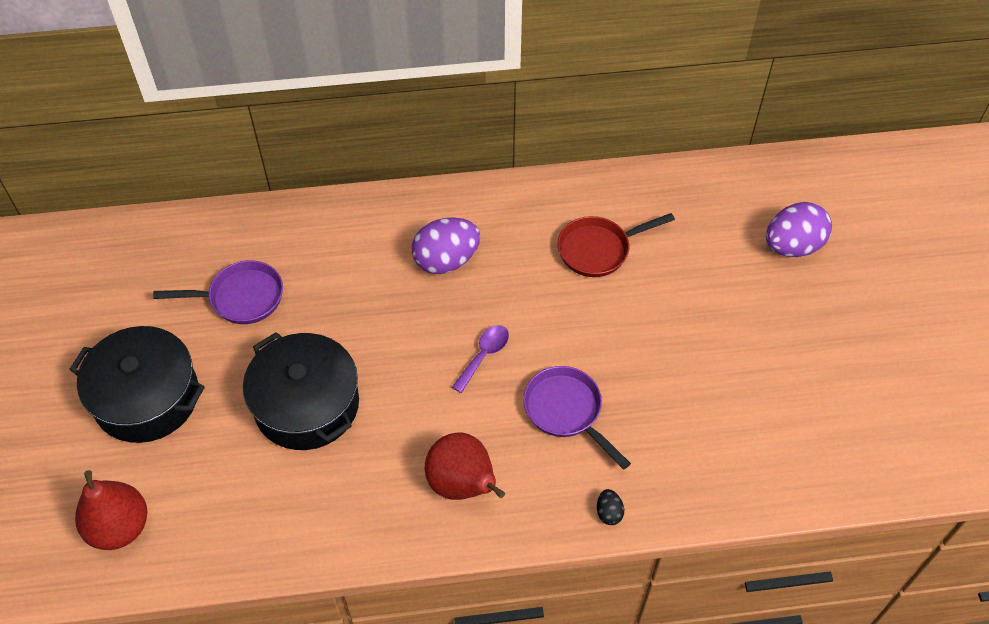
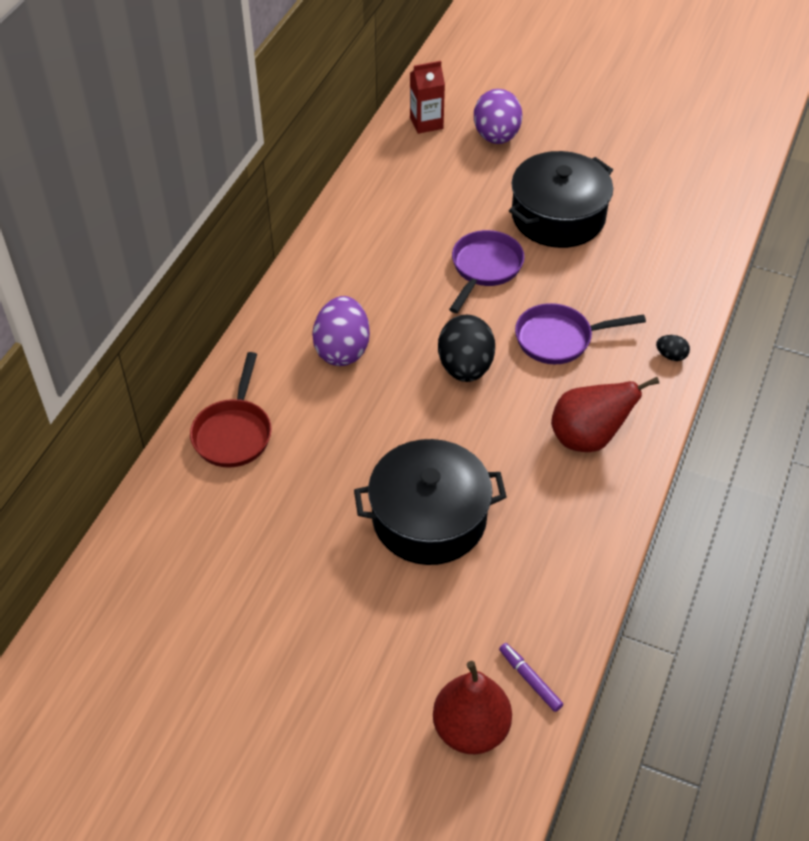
camera: 60 degrees left, 5 degrees down
(147, 397) = (328, 650): black pot -> black pot (558, 216)
(184, 549) = (529, 680): none -> purple marker
(240, 298) = (262, 524): purple pan -> purple pan (484, 268)
(484, 355) = (465, 367): purple spoon -> black egg
(598, 249) = (410, 246): red pan -> red pan (234, 433)
(765, 186) = (426, 123): none -> red carton

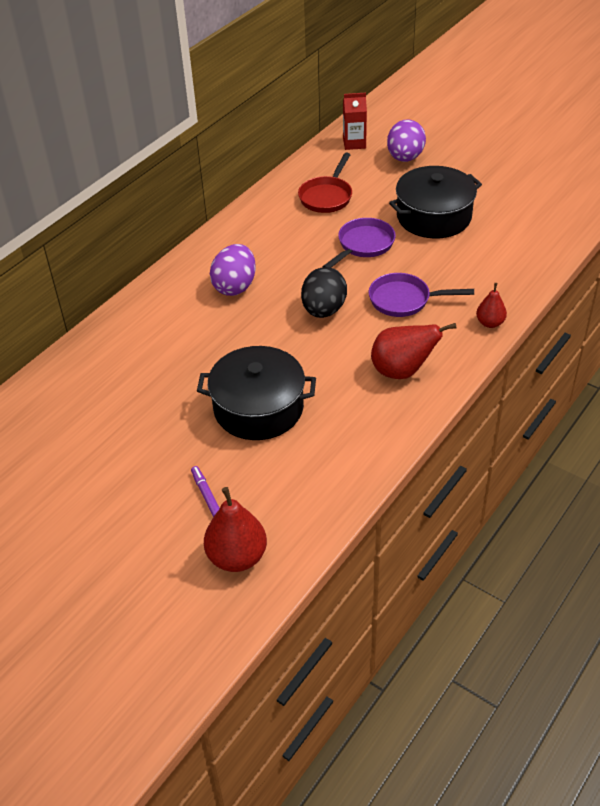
camera: 15 degrees right, 5 degrees down
(234, 433) = (135, 330): red pan -> red pan (327, 196)
(529, 680) = (295, 531): purple marker -> purple marker (206, 495)
(671, 356) = (490, 323): black egg -> red pear

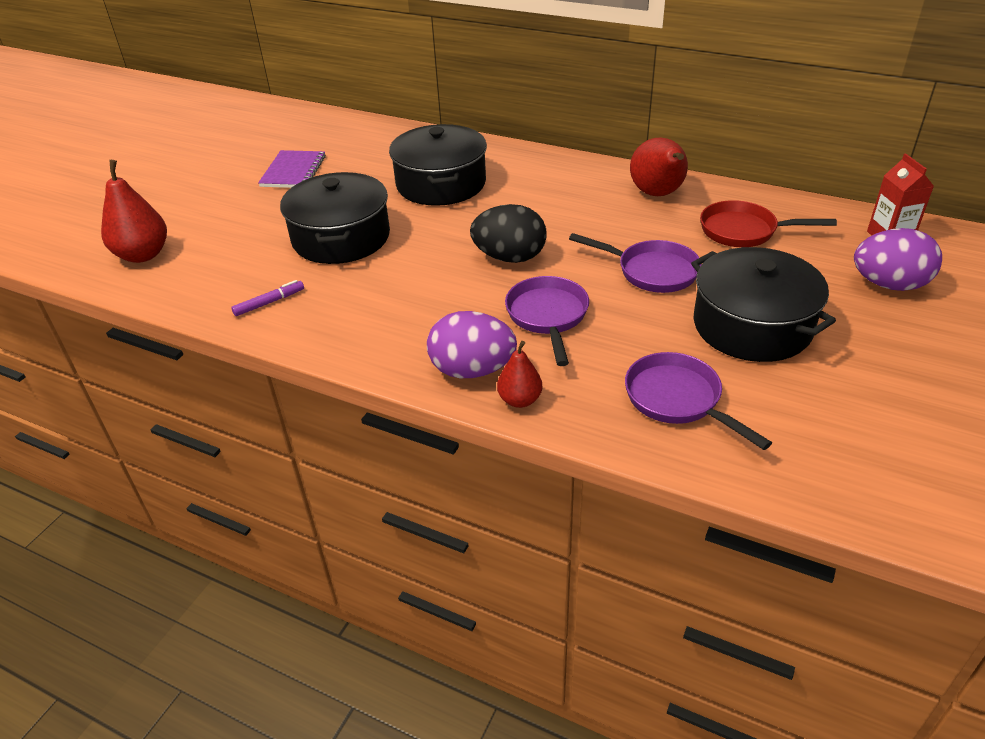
camera: 80 degrees right, 5 degrees down
(113, 444) = (293, 171): none -> purple notebook
(189, 339) = (441, 184): none -> black pot
(206, 495) = (224, 227): purple marker -> purple marker (269, 302)
(235, 286) = (535, 195): purple egg -> purple egg (472, 370)
(402, 371) = (408, 328): red pear -> red pear (657, 194)
(498, 259) = (678, 400): none -> purple pan

